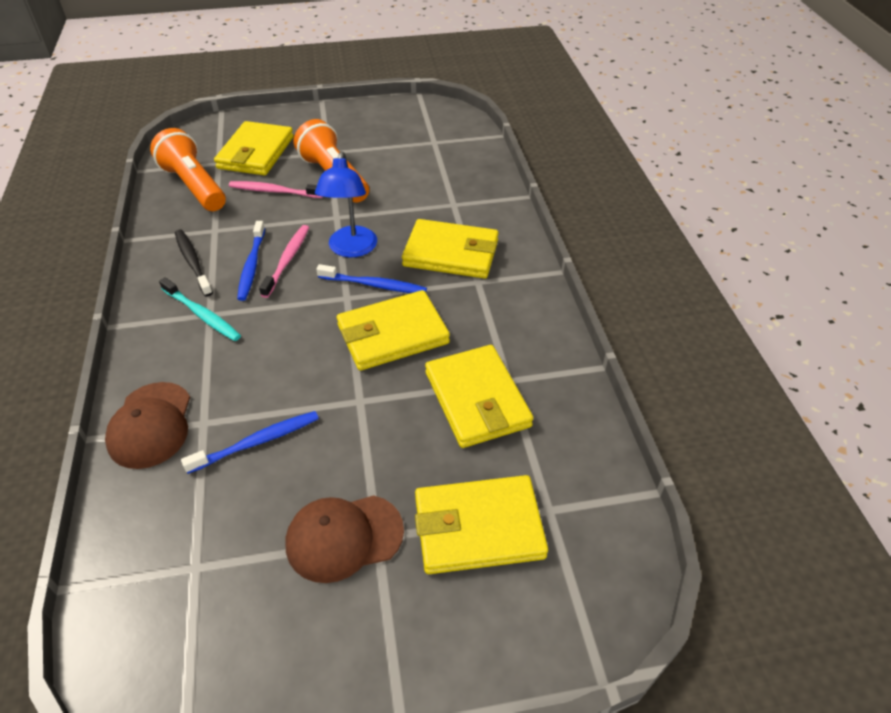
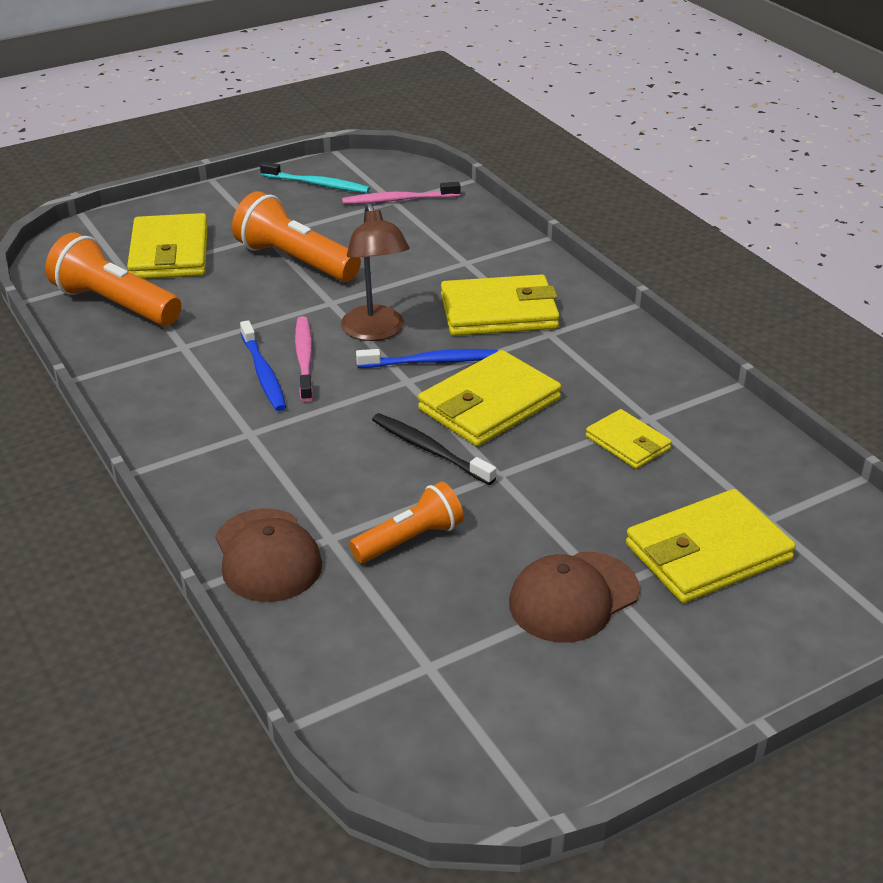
camera: 20 degrees left, 10 degrees down
(193, 262) = (182, 385): black toothbrush -> black toothbrush (429, 449)
(202, 315) = (241, 436): turquoise toothbrush -> turquoise toothbrush (318, 184)
(257, 442) = (410, 539): blue toothbrush -> orange flashlight
(273, 191) = (228, 290): pink toothbrush -> pink toothbrush (398, 200)
(351, 249) = (376, 332): blue lamp -> brown lamp
(477, 399) = (628, 443): yellow wallet -> yellow wallet, size x0.57

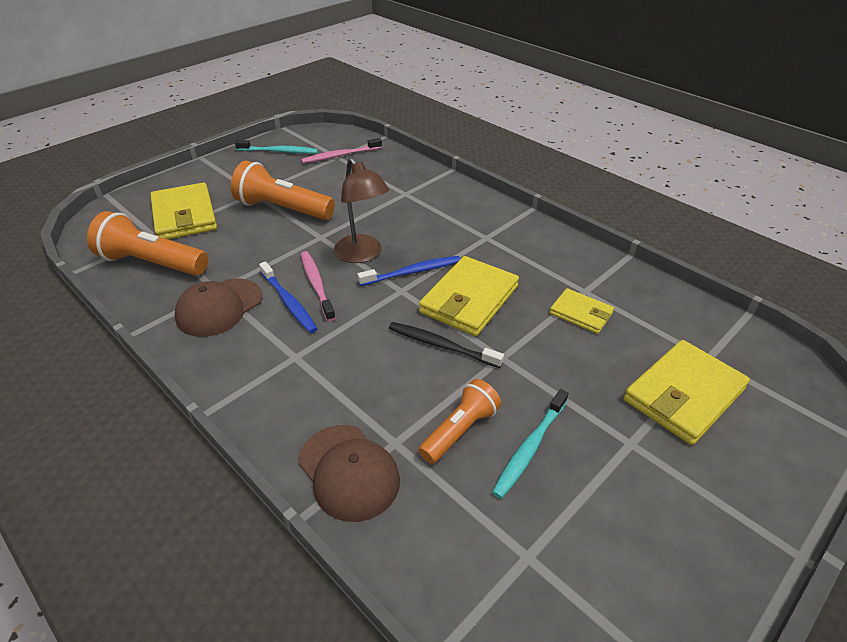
camera: 15 degrees left, 5 degrees up
(483, 571) = (529, 448): none -> turquoise toothbrush
(499, 312) = (444, 226): yellow wallet -> none
(573, 597) = (609, 458): brown cap -> brown cap (219, 307)

